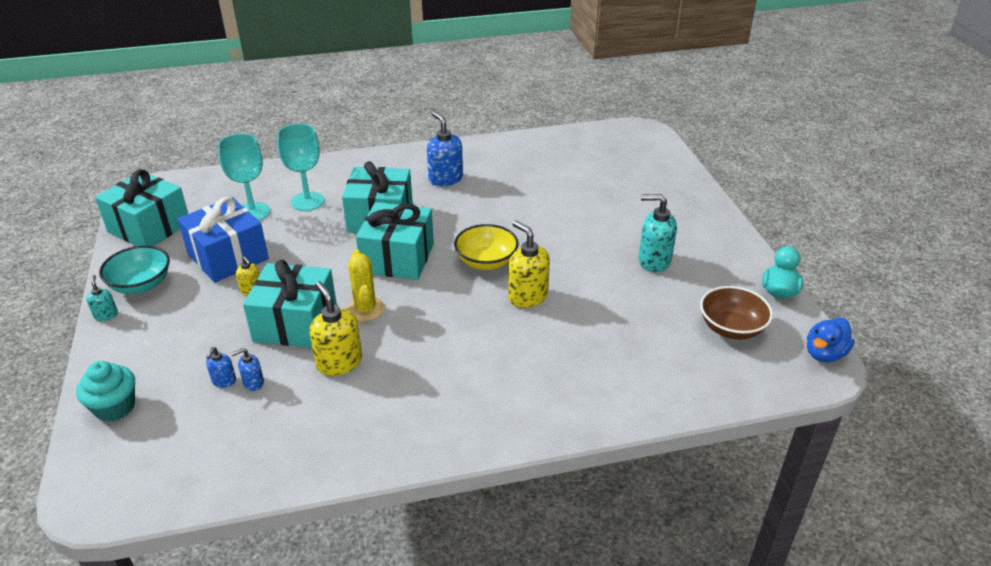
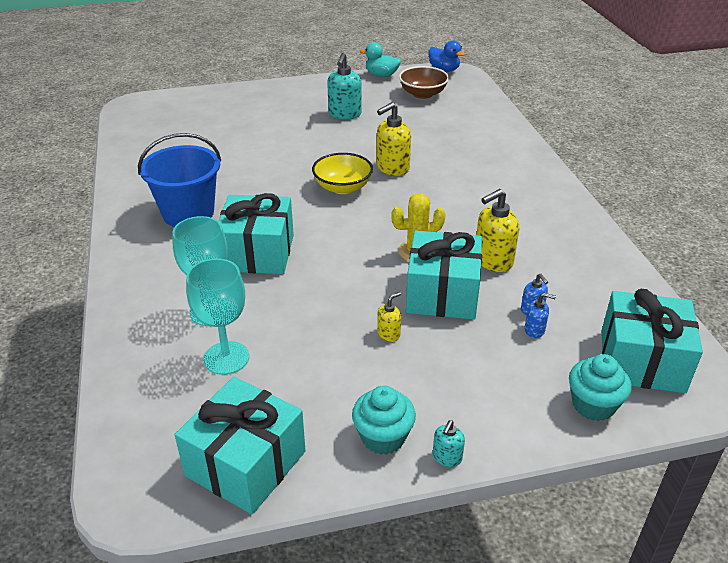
camera: 90 degrees left, 0 degrees up
(106, 315) = (447, 457): turquoise soap dispenser -> turquoise soap dispenser turned 45 degrees counterclockwise
(141, 285) = (383, 437): turquoise bowl -> turquoise cupcake
(228, 256) = (325, 364): blue gift -> none
(398, 258) = (334, 237): turquoise gift -> turquoise gift (641, 361)
(445, 179) = (188, 213): blue soap dispenser -> blue bucket

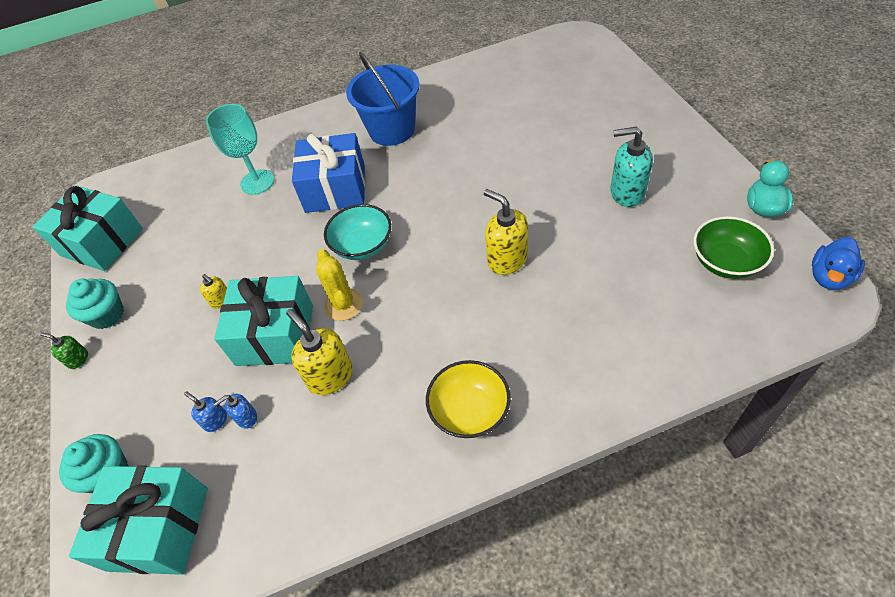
camera: 90 degrees right, 15 degrees up
(226, 358) = (204, 205): turquoise goblet -> none
(258, 253) = (335, 189): turquoise gift -> blue gift
(342, 187) = (455, 224): yellow bowl -> yellow bowl (470, 411)
(347, 238) = (362, 245): none -> turquoise bowl
(423, 94) = (725, 262): brown bowl -> green bowl
(447, 457) = (78, 359): turquoise soap dispenser -> green soap dispenser
(534, 330) = (215, 421): blue soap dispenser -> blue soap dispenser turned 120 degrees clockwise

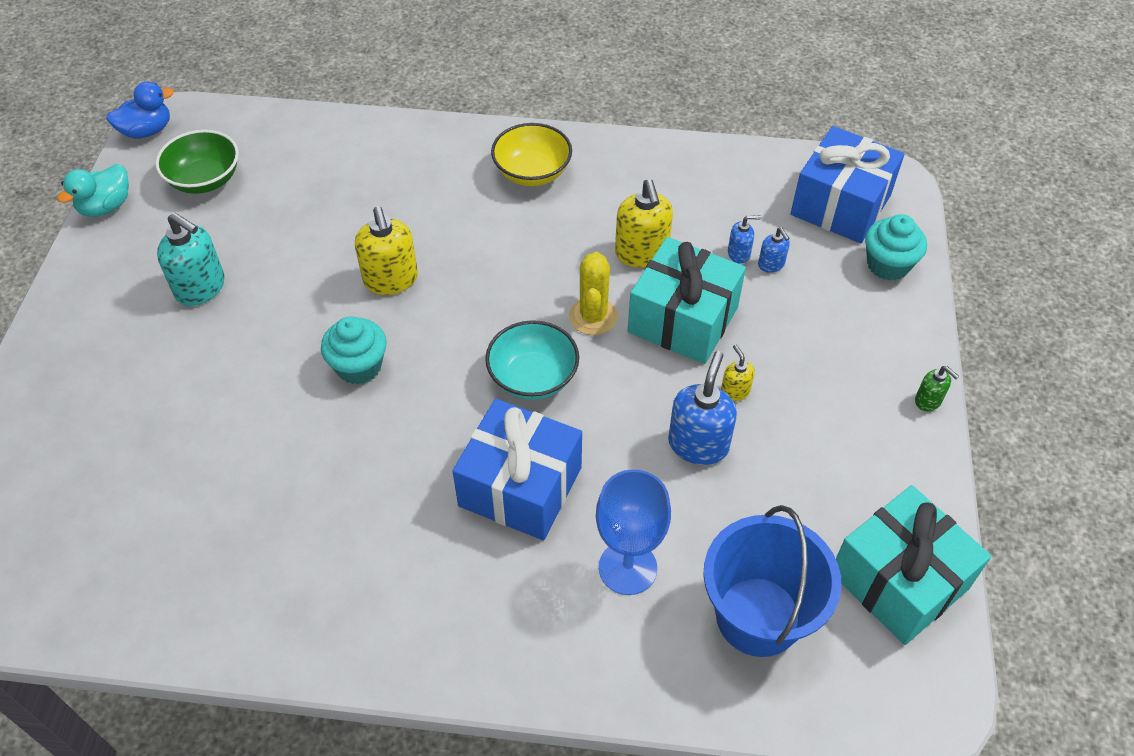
camera: 160 degrees left, 0 degrees up
(107, 315) = (890, 445): turquoise cupcake -> turquoise cupcake (359, 366)
(158, 528) = (840, 205): turquoise gift -> blue gift
(237, 257) = (698, 444): none -> blue soap dispenser
(257, 182) = (627, 568): turquoise goblet -> blue goblet
(392, 130) = (375, 556): blue bucket -> blue bucket (758, 616)

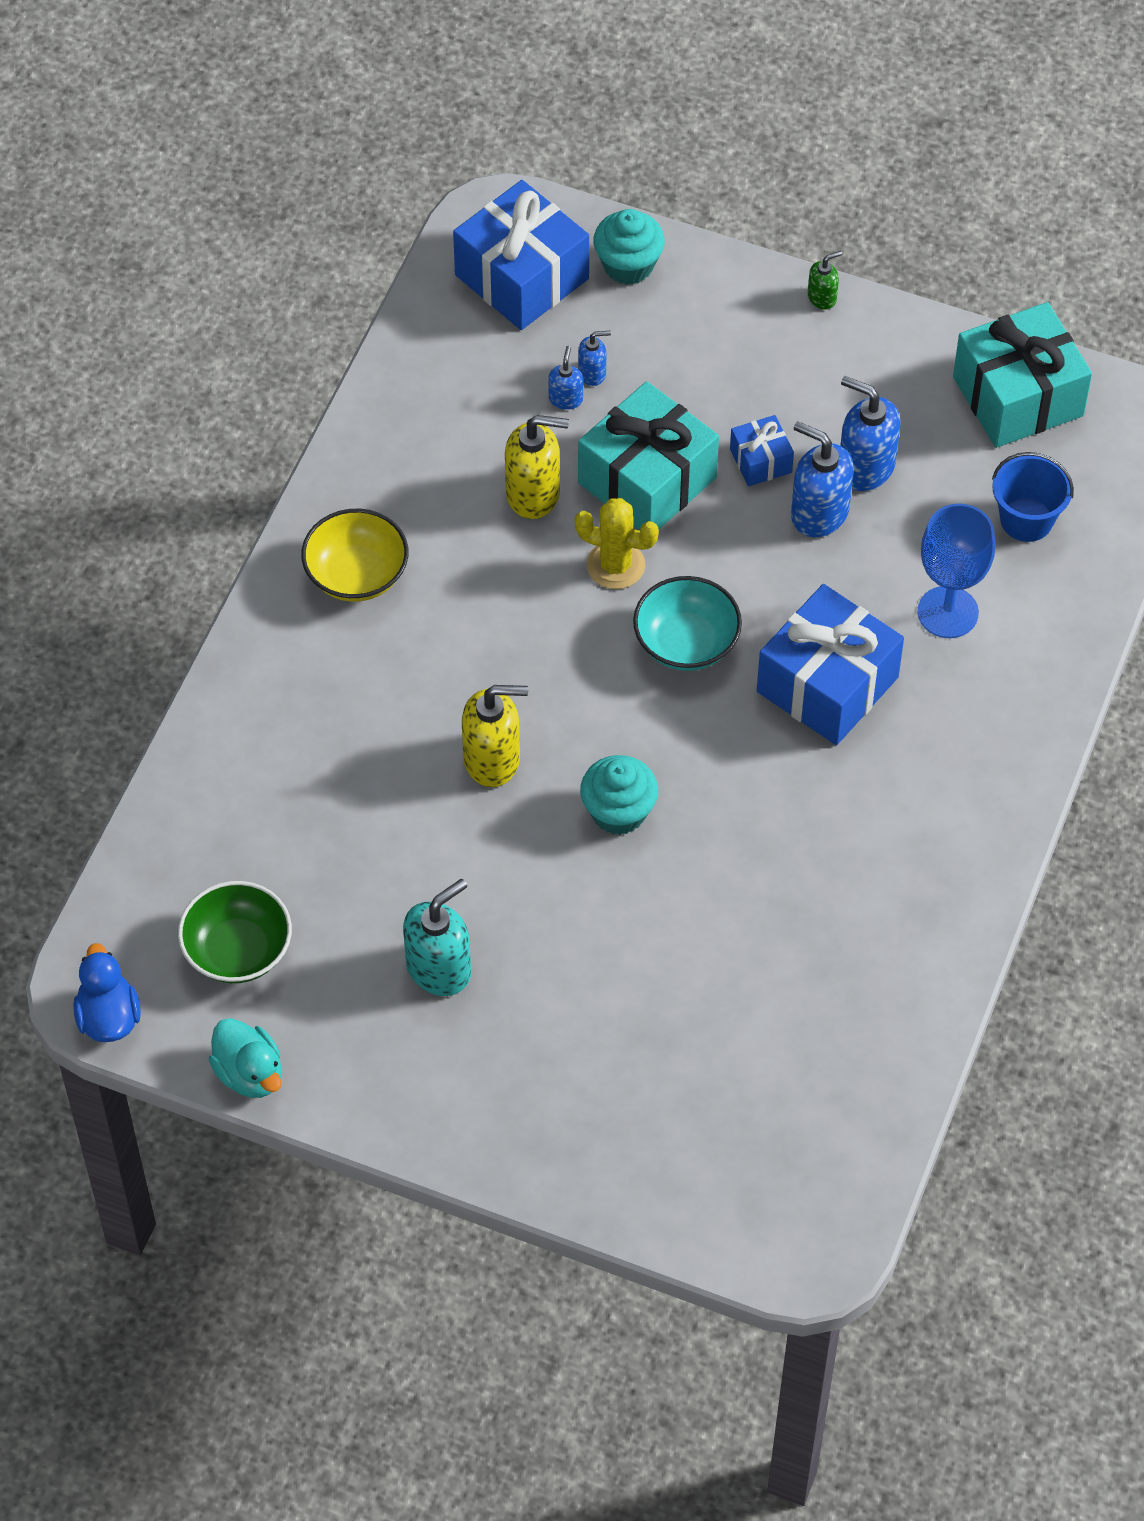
camera: 75 degrees left, 5 degrees up
(735, 391) = (760, 461): yellow soap dispenser -> blue gift
(758, 616) = (1026, 519): blue bucket -> blue bucket, size x0.62
(762, 470) = (865, 467): none -> blue soap dispenser

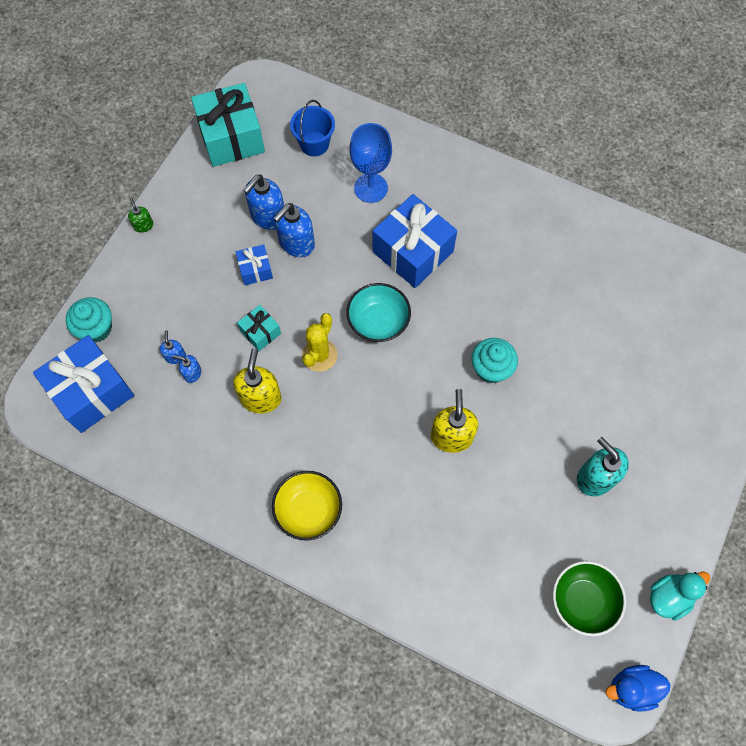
camera: 85 degrees left, 10 degrees up
(647, 480) = (260, 332): turquoise gift -> turquoise gift, size x0.49

